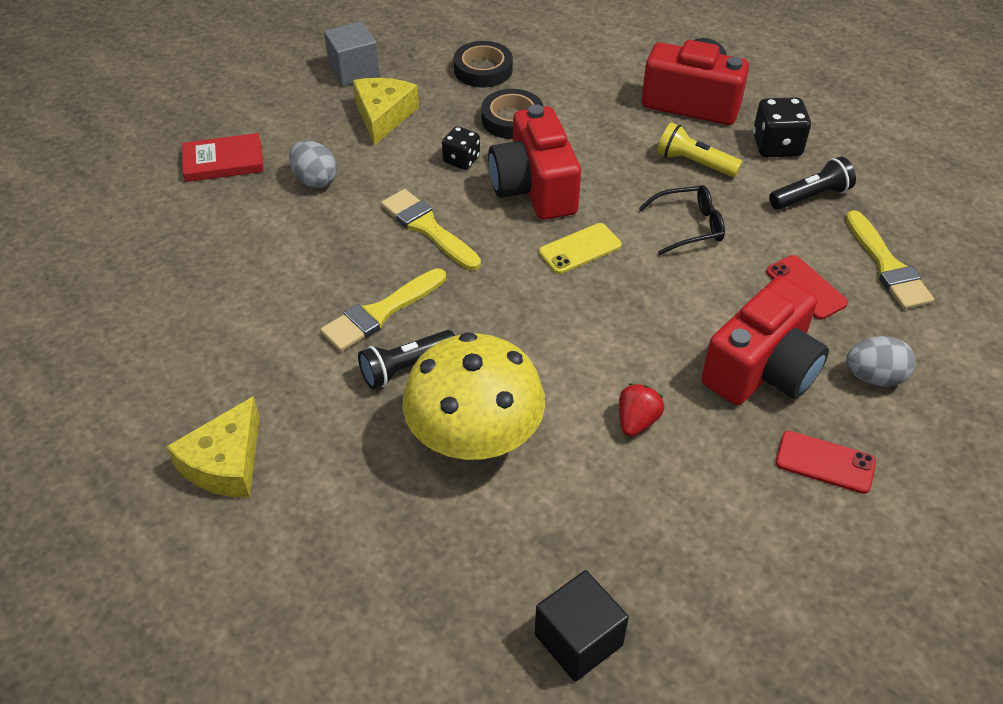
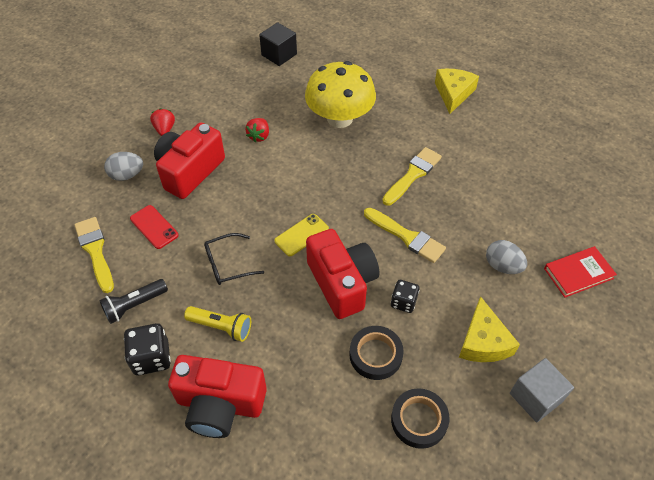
camera: 170 degrees right, 5 degrees up
(406, 368) = (386, 146): black flashlight -> none
(825, 462) = (165, 129): red phone -> red strawberry

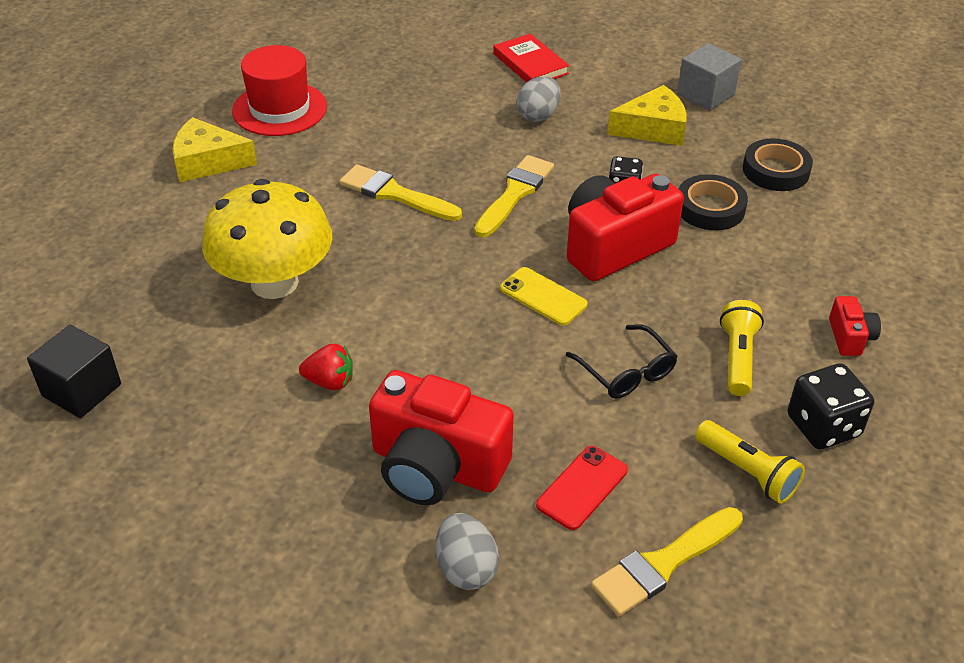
camera: 100 degrees left, 10 degrees down
(134, 305) = (747, 472): black flashlight -> yellow flashlight
(165, 129) = (325, 536): red strawberry -> none
(220, 404) = (850, 337): red camera -> red camera, size x0.46
(510, 125) = (279, 109): none -> red hat

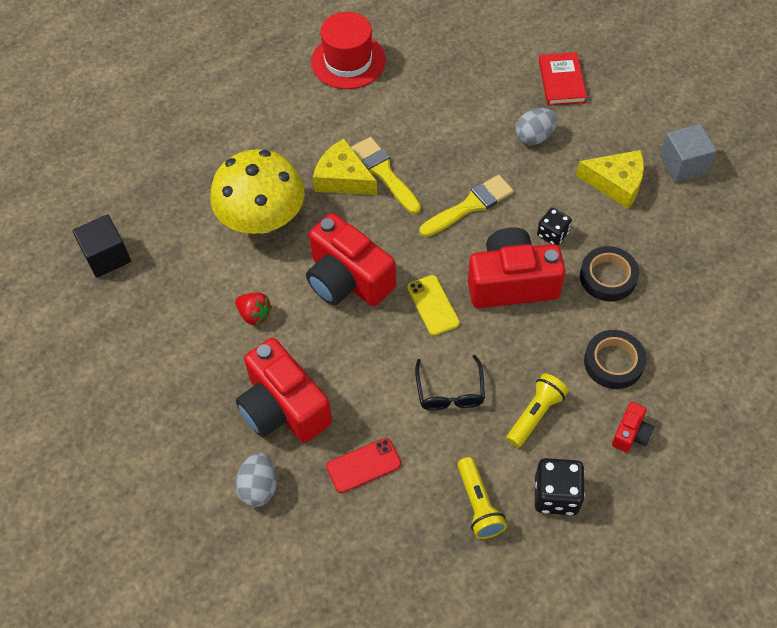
camera: 30 degrees right, 15 degrees up
(208, 162) = (273, 94): yellow cheese -> yellow cheese (343, 178)
(423, 306) = (348, 279): none -> red camera
(663, 564) = (379, 542): yellow brush -> none
(775, 170) = (686, 262): black tape -> black tape (613, 362)

